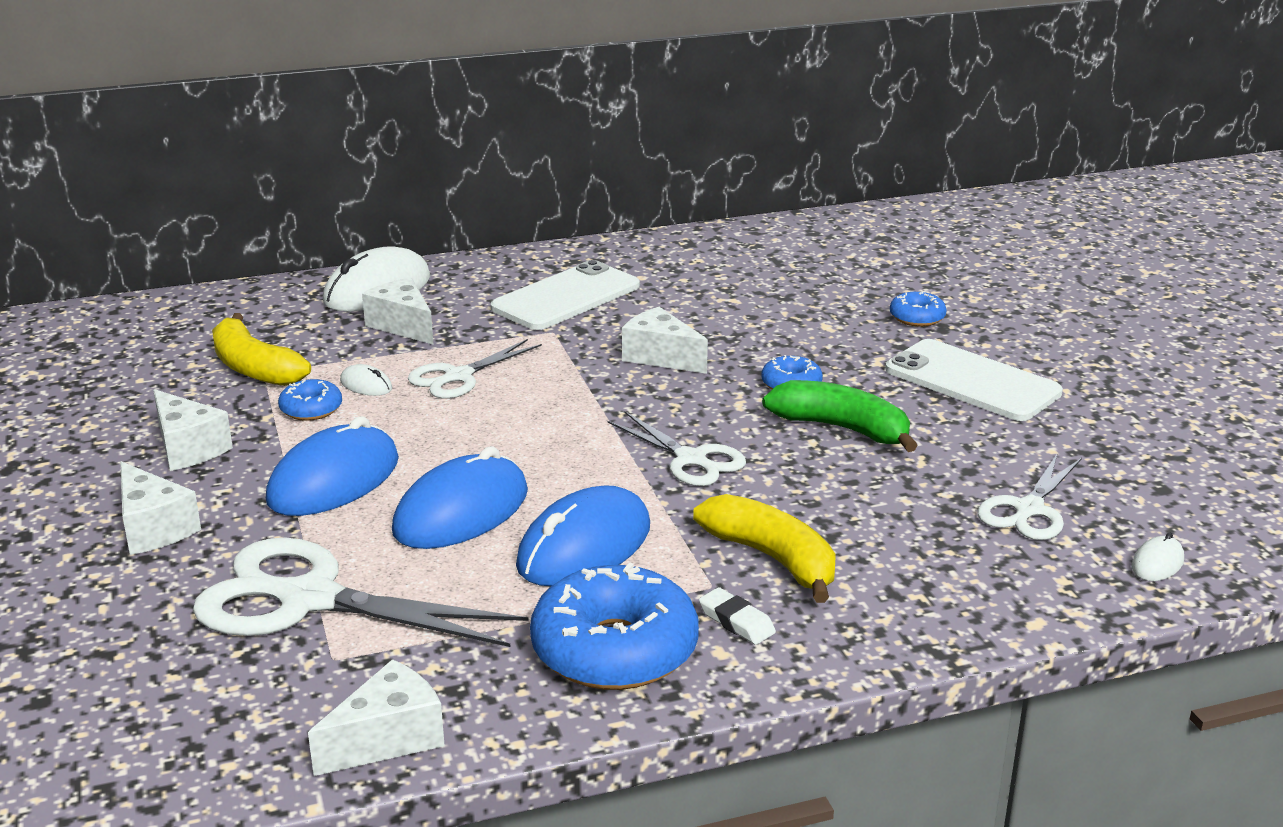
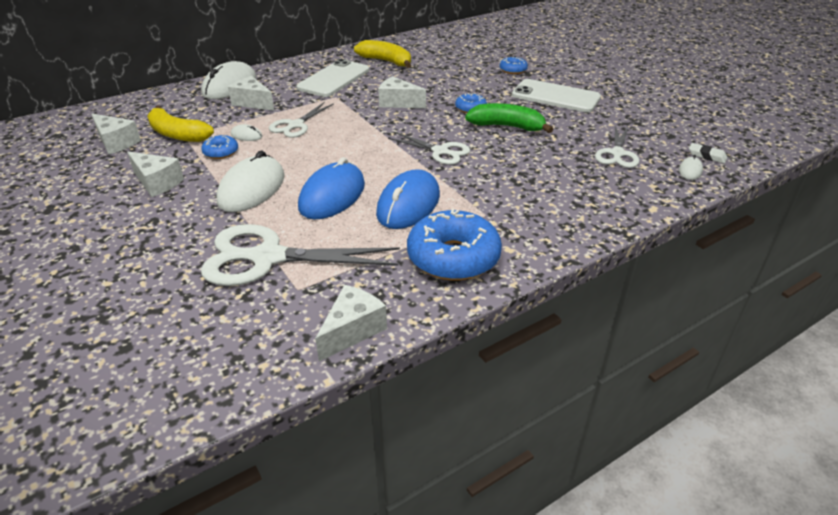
camera: 15 degrees left, 10 degrees up
(153, 528) = (155, 231): white cheese -> white cheese (116, 143)
(334, 480) = (252, 189): blue mouse -> white mouse
(736, 622) = (508, 231): white eraser -> white eraser (707, 156)
(773, 559) = (509, 196): yellow banana -> yellow banana (386, 61)

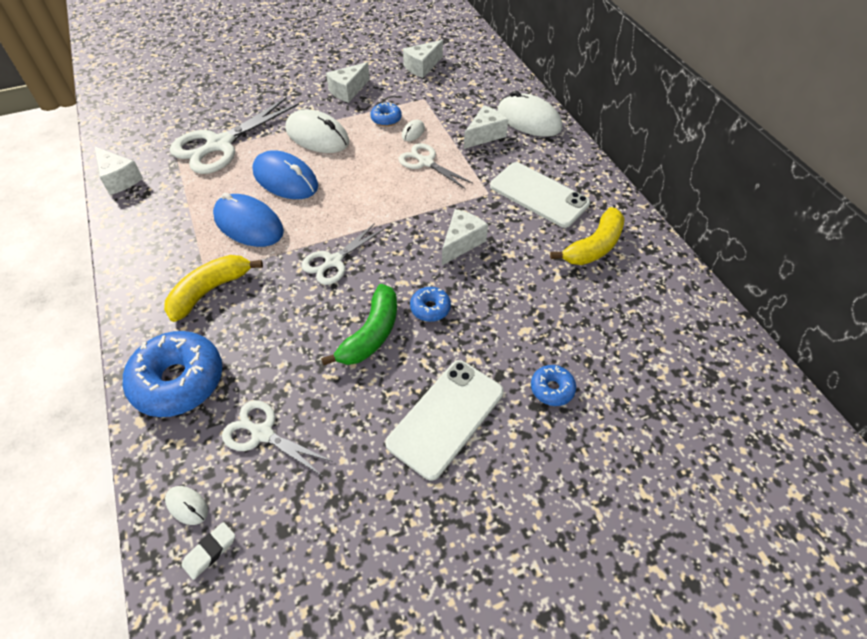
camera: 100 degrees right, 15 degrees up
(177, 134) = (428, 95): yellow banana -> yellow banana (210, 291)
(268, 257) = (220, 144): white scissors -> white scissors turned 150 degrees counterclockwise
(453, 257) = (160, 240): blue donut -> blue donut (178, 381)

